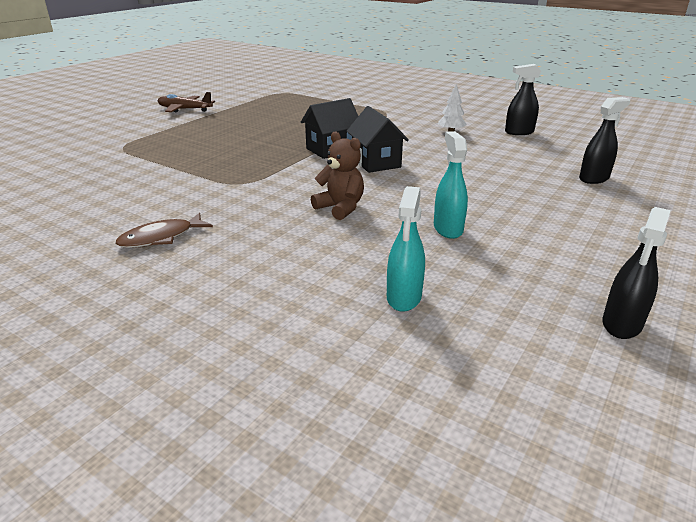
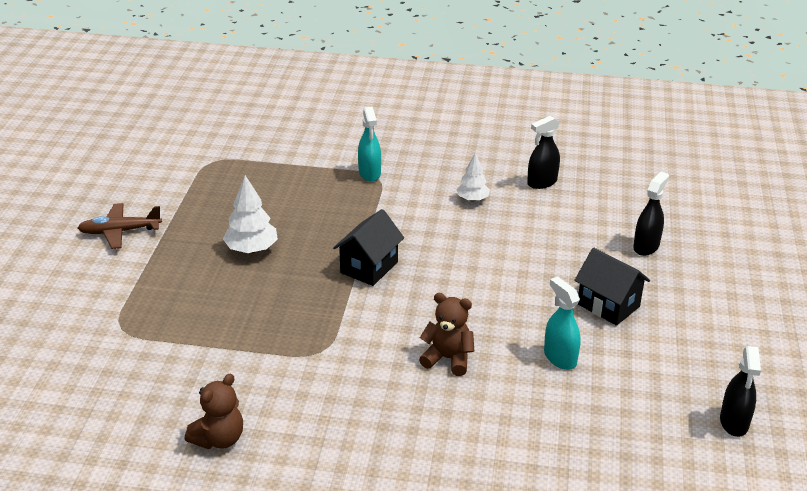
camera: 25 degrees left, 5 degrees up
(101, 212) = (219, 439): none -> brown teddy bear
(161, 238) = (316, 451): brown fish -> none
(257, 129) = (251, 249): none -> white tree
(376, 162) = (432, 277): black house -> black house (608, 305)
(404, 297) = (574, 449): turquoise spray bottle -> turquoise spray bottle (369, 173)

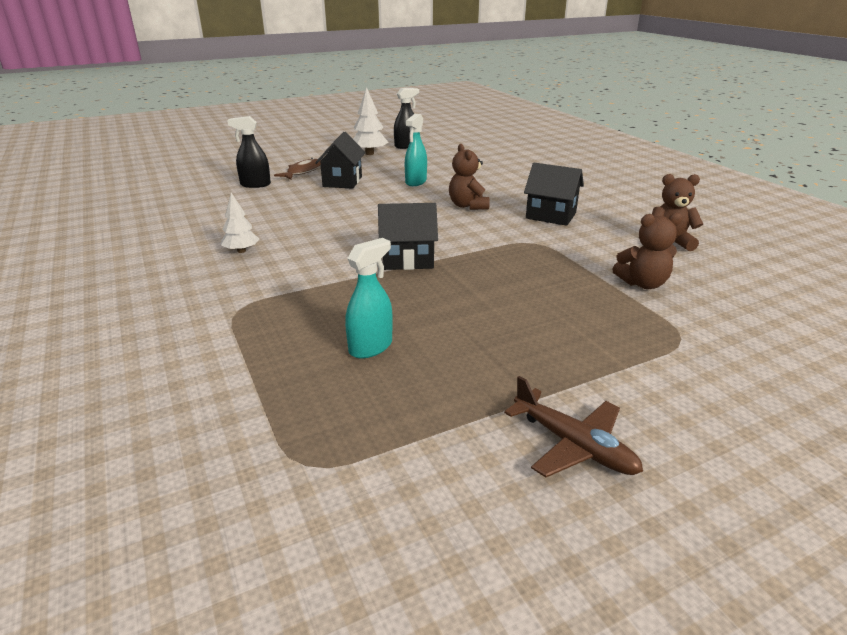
camera: 125 degrees left, 5 degrees down
(189, 363) = (642, 283): none -> brown teddy bear
(251, 249) = (464, 325): white tree -> white tree (369, 153)
(362, 402) = (550, 216): none -> black house
(369, 173) = (233, 316): turquoise spray bottle -> turquoise spray bottle (371, 347)
(542, 182) = (182, 232): black spray bottle -> none
(671, 290) = (303, 171): none -> brown fish

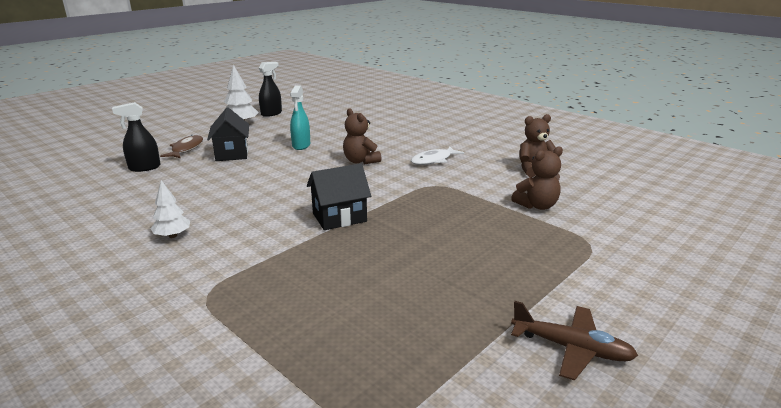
camera: 20 degrees left, 5 degrees down
(371, 347) = (358, 303): turquoise spray bottle -> none
(550, 216) = (433, 160): black house -> white fish

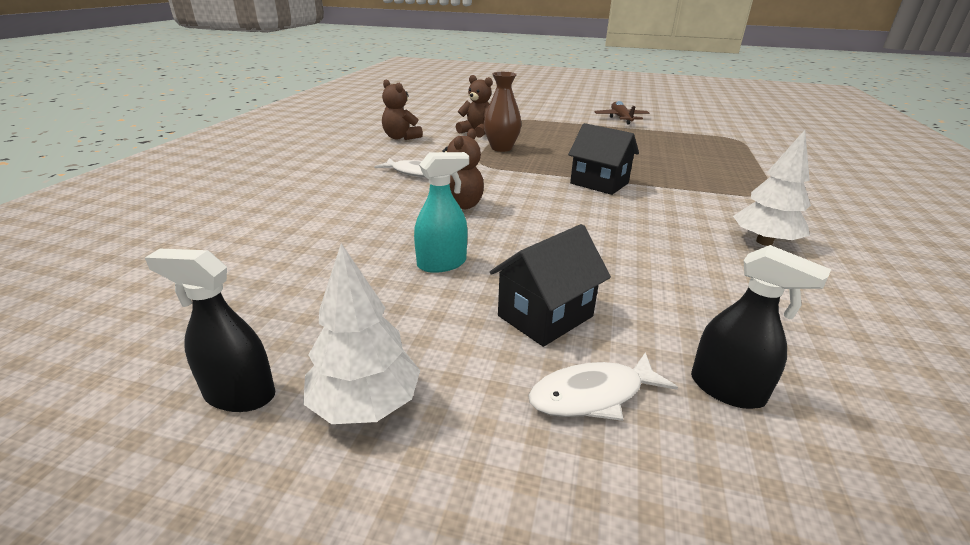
camera: 120 degrees left, 5 degrees up
(172, 236) = (764, 242): white tree -> white tree, size x1.52
(186, 149) = (593, 395): brown fish -> white fish
(471, 203) = (501, 148): none -> brown vase

